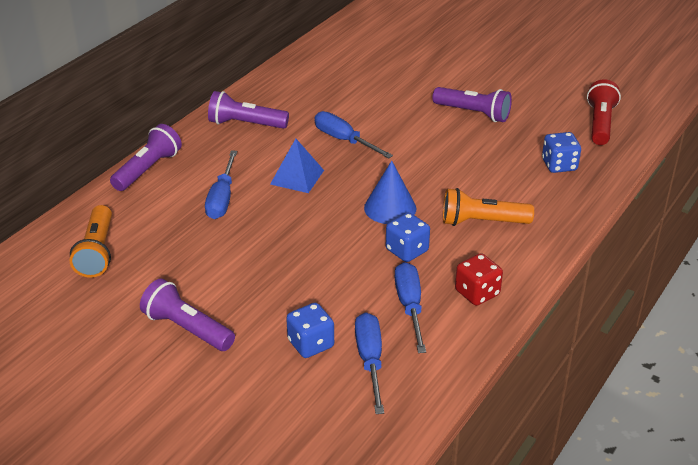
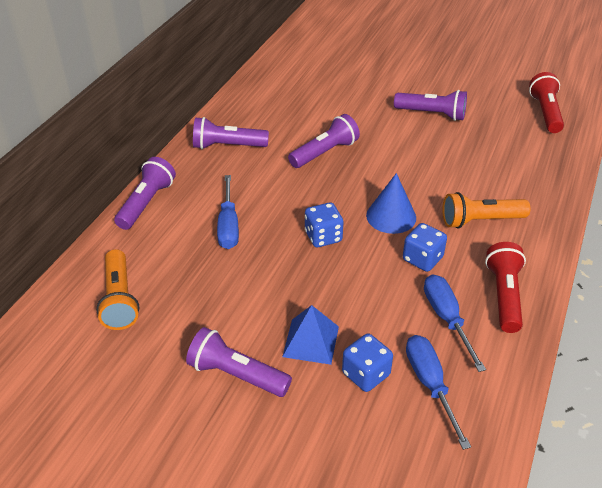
camera: 10 degrees left, 5 degrees up
(297, 177) = (293, 194): blue pyramid -> blue pyramid (311, 341)
(344, 140) = (325, 152): blue screwdriver -> purple flashlight
(477, 293) = (503, 295): red dice -> red flashlight
(559, 165) = (526, 156): blue dice -> blue dice (323, 237)

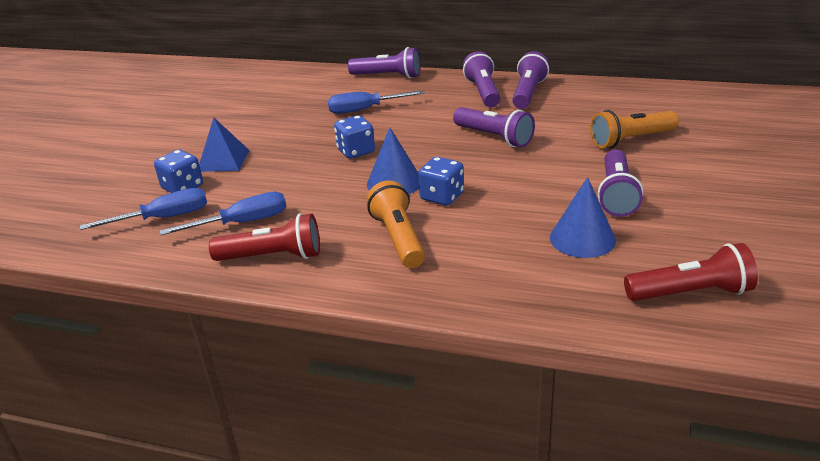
camera: 85 degrees right, 10 degrees down
(120, 299) = (275, 87): orange flashlight -> orange flashlight (631, 140)
(236, 375) = (194, 137): purple flashlight -> purple flashlight (528, 93)
(422, 259) = (328, 205): blue dice -> blue dice (442, 196)
(486, 138) = (582, 238): none -> blue cone

